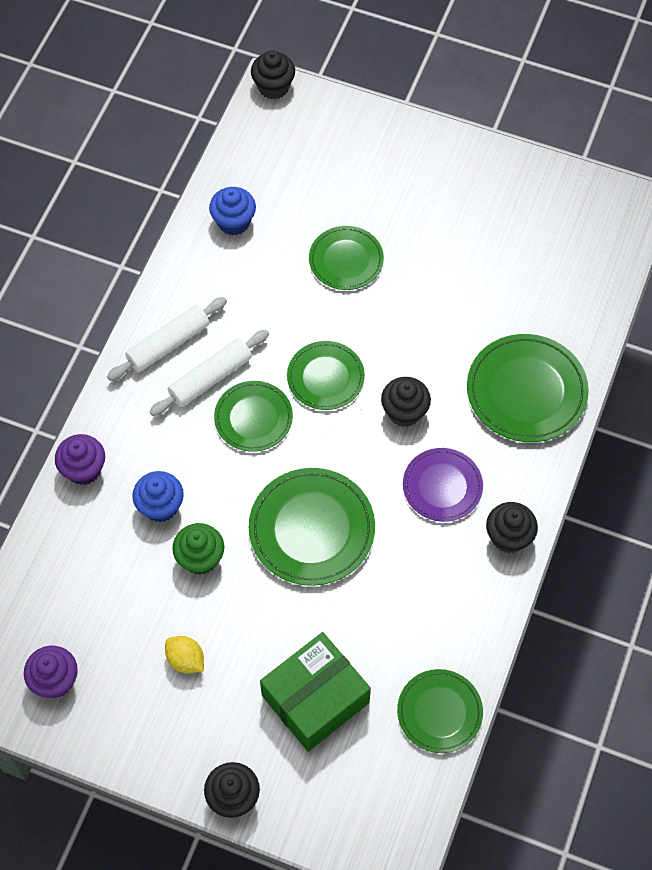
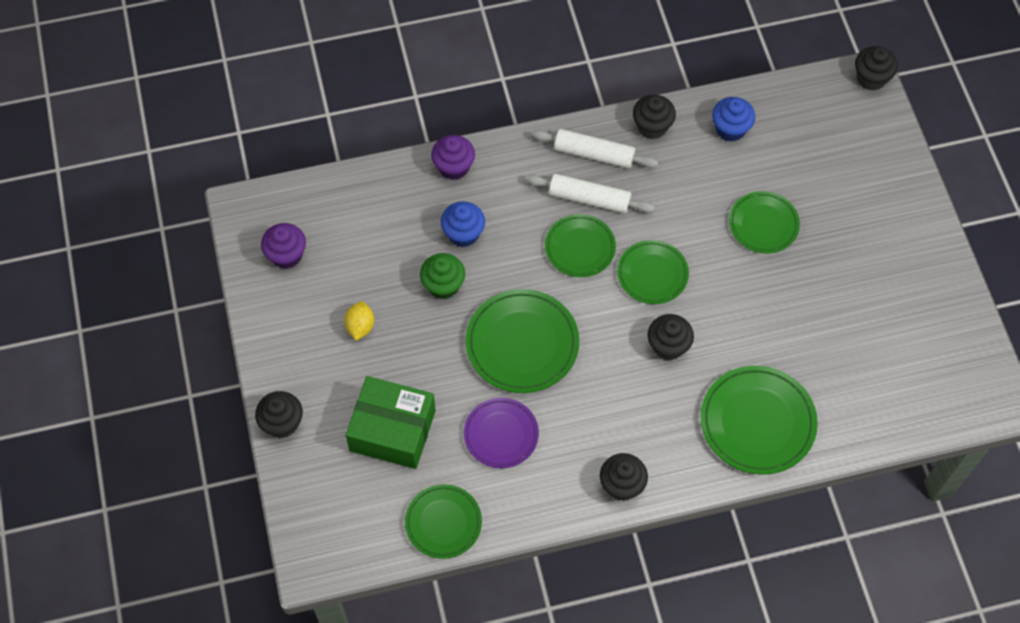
camera: 55 degrees right, 0 degrees up
(180, 280) = (652, 127): none -> black cupcake
(442, 486) = (627, 411): purple plate -> purple plate (501, 434)

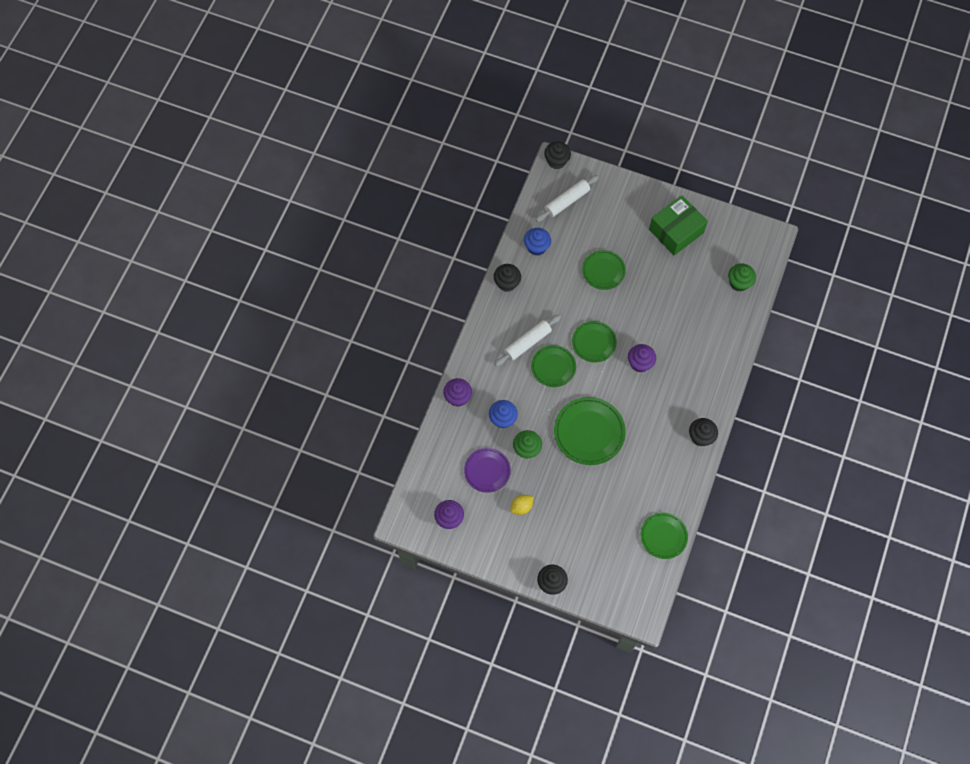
camera: 55 degrees left, 5 degrees up
(360, 326) = (521, 507): yellow lemon -> yellow lemon turned 75 degrees counterclockwise
(392, 430) = (594, 529): green box -> green box (676, 231)
(501, 434) = (633, 476): purple plate -> purple plate (487, 471)
(594, 154) = (502, 322): white rolling pin -> white rolling pin (567, 201)
(668, 346) = (640, 363): black cupcake -> purple cupcake
(757, 422) = (709, 351): green plate -> none
(890, 399) = (739, 283): none -> green cupcake

